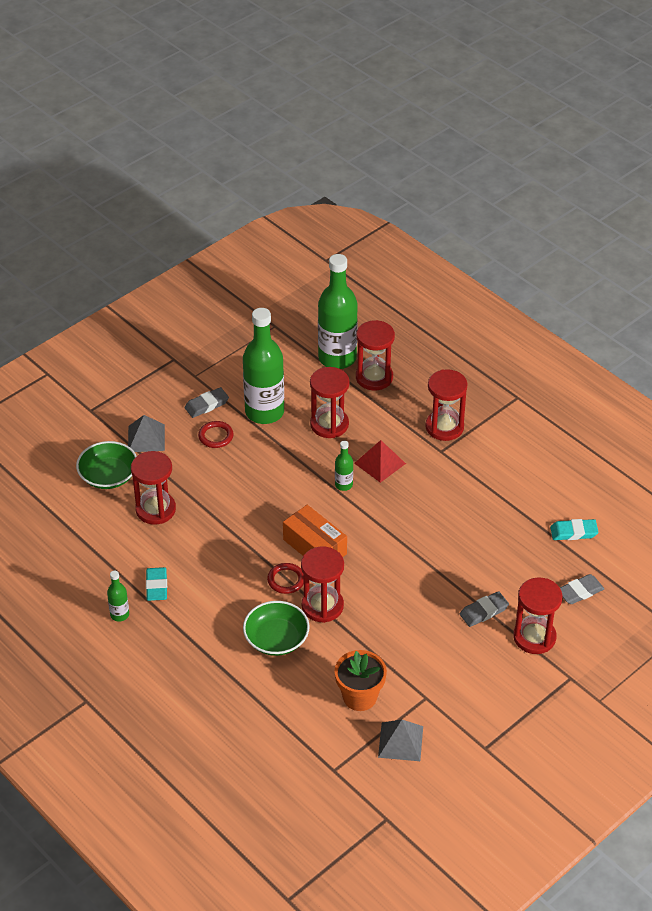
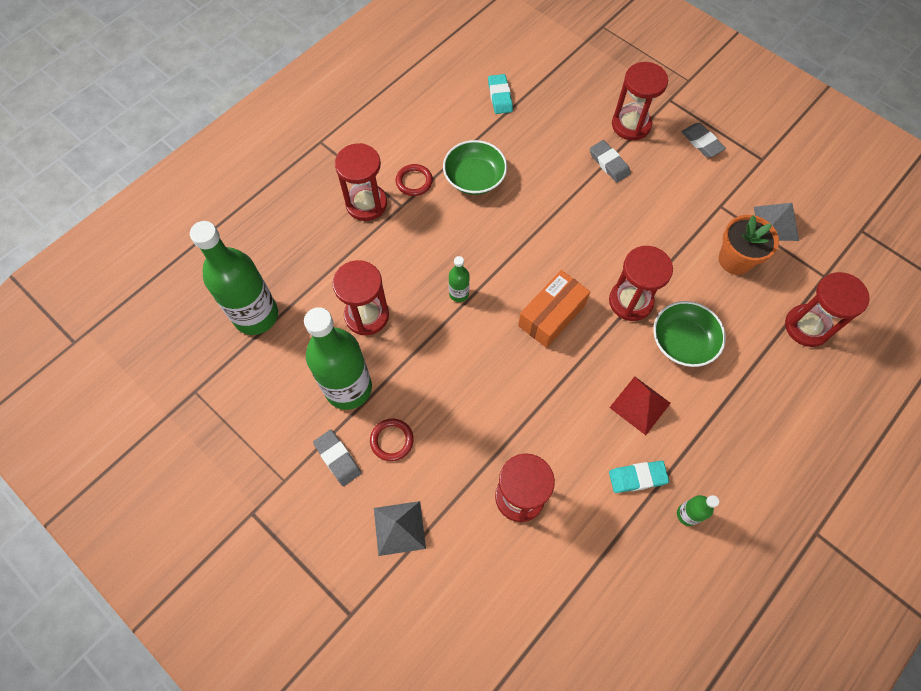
camera: 95 degrees left, 20 degrees up
(108, 476) = (469, 567): green bowl -> green bowl (474, 178)
(286, 580) = (602, 339): red ring -> red ring (414, 181)
(374, 377) = (289, 274): red hourglass -> red hourglass (807, 326)
(380, 463) = (423, 261): red pyramid -> red pyramid (640, 405)
(580, 591) = (571, 92): grey eraser -> grey eraser (701, 142)

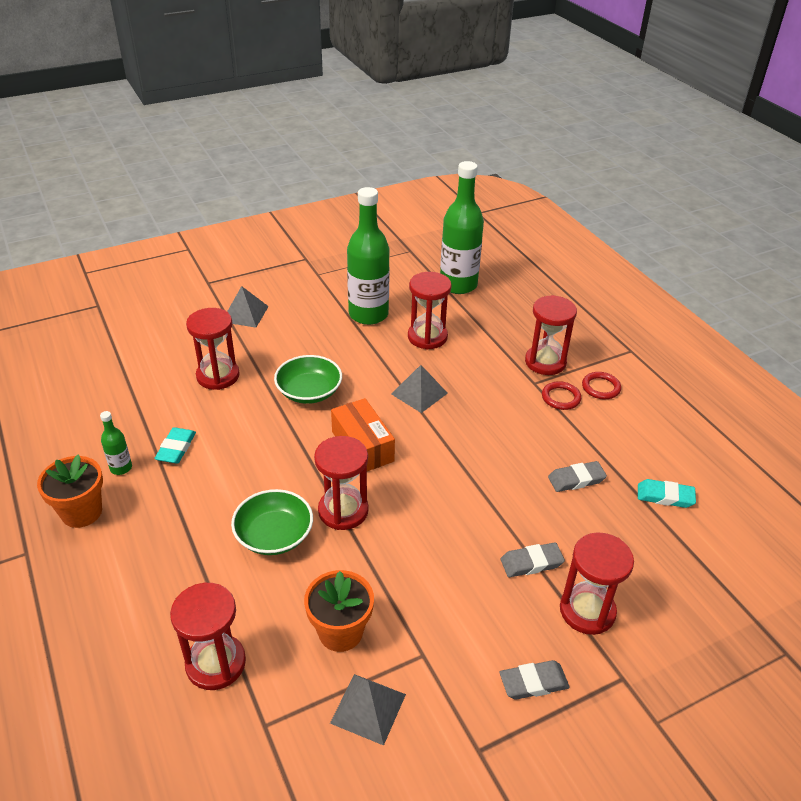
camera: 110 degrees right, 25 degrees down
(337, 458) = (316, 298): grey eraser -> grey eraser (576, 479)
(392, 440) = (311, 325): red ring -> red ring (601, 388)
(459, 294) = (419, 393): green bottle -> grey pyramid
(474, 178) = (550, 441): green bowl -> green bowl (309, 391)
(640, 405) = (235, 475): red pyramid -> none
(752, 515) = (81, 512): none -> orange flower pot

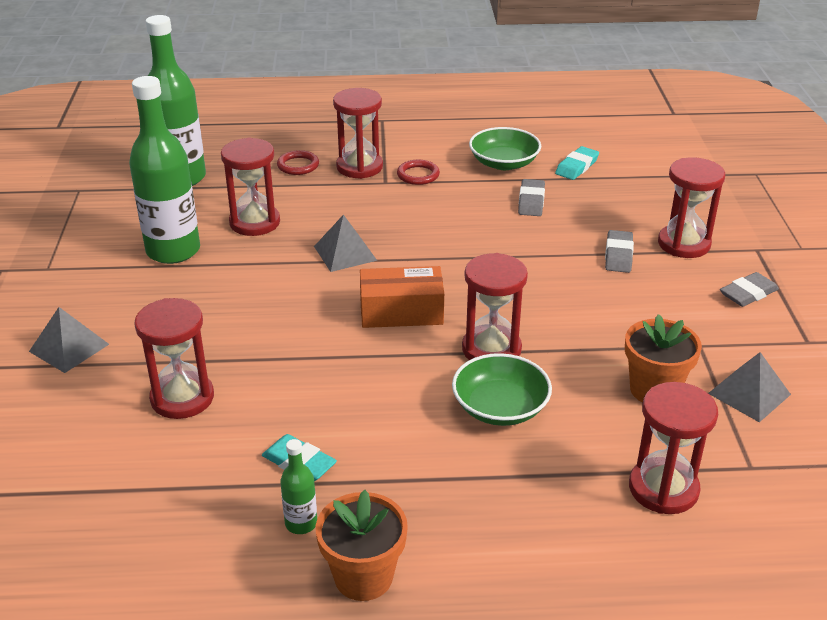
camera: 65 degrees left, 5 degrees down
(309, 391) = (278, 328): green bowl -> green bowl (504, 163)
(533, 682) = (748, 293): grey eraser -> grey eraser turned 45 degrees clockwise
(601, 388) = (420, 151): red ring -> red ring (298, 165)

